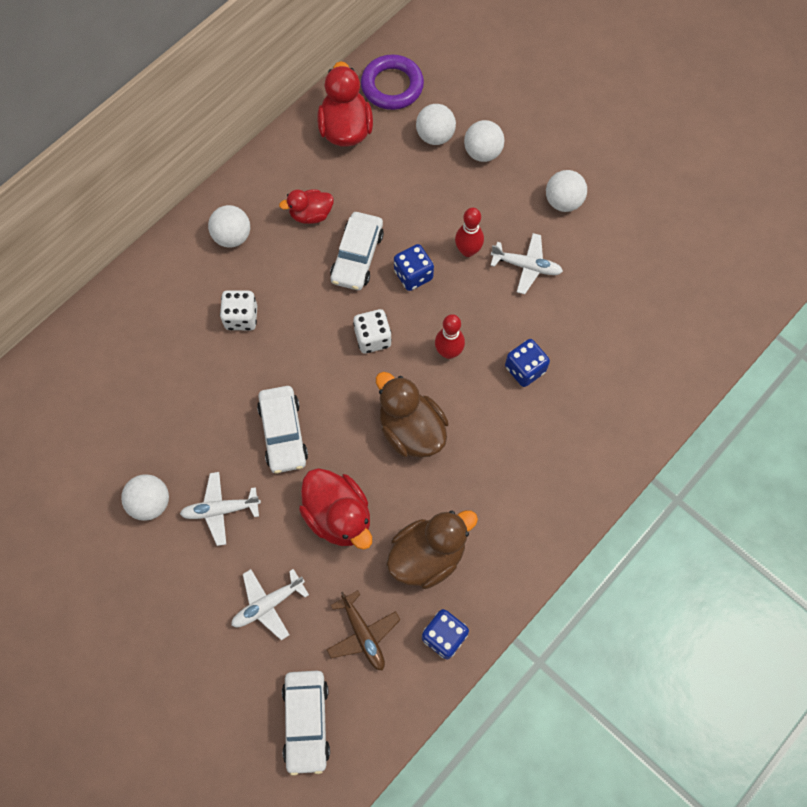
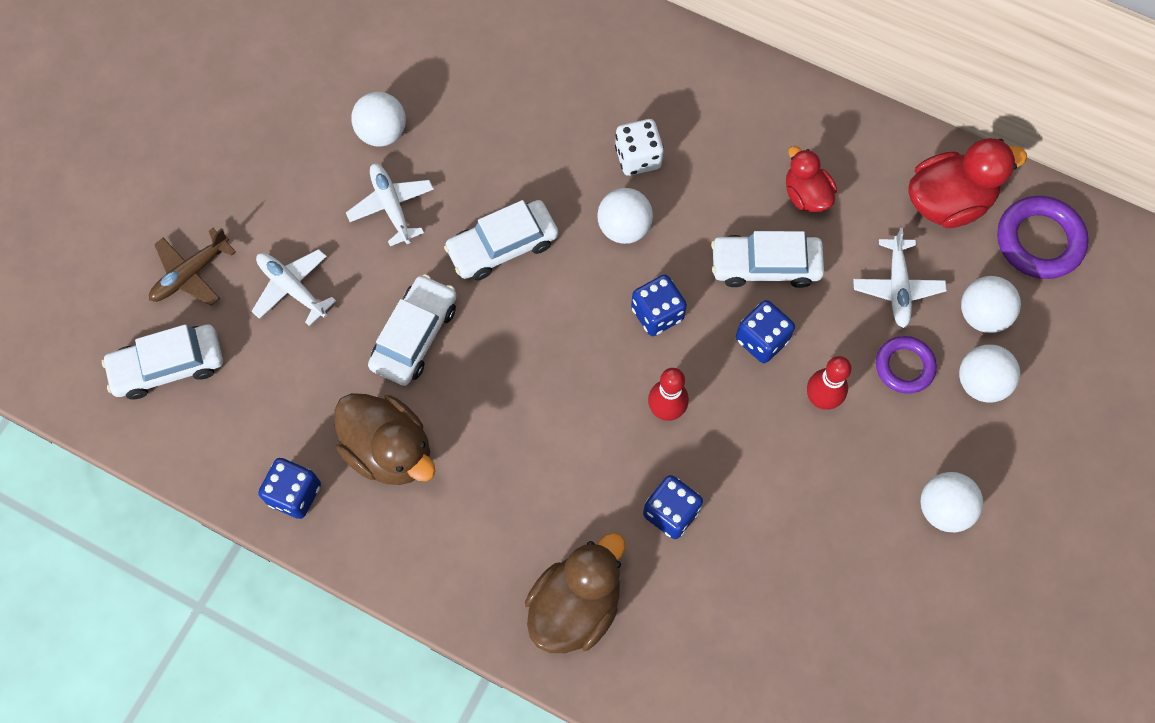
camera: 75 degrees right, 0 degrees up
(232, 236) = (743, 116): white ball -> white ball (624, 228)
(338, 516) = (415, 335): red duck -> white car
(363, 634) = (279, 401): brown plane -> brown plane (190, 274)
(373, 338) = (657, 314): white dice -> blue dice
(411, 430) = (546, 391): brown duck -> brown duck (575, 606)
(458, 193) = (904, 366): none -> purple ring
(526, 266) = (824, 481): white plane -> white plane (897, 287)

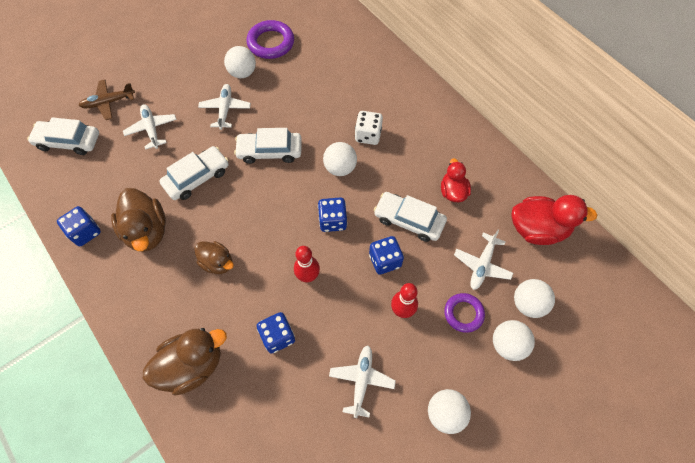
camera: 25 degrees right, 5 degrees down
(524, 449) = (217, 263): none -> brown duck
(815, 518) = (361, 380): none -> white plane
(1039, 241) = (585, 275): purple ring -> purple ring (271, 43)

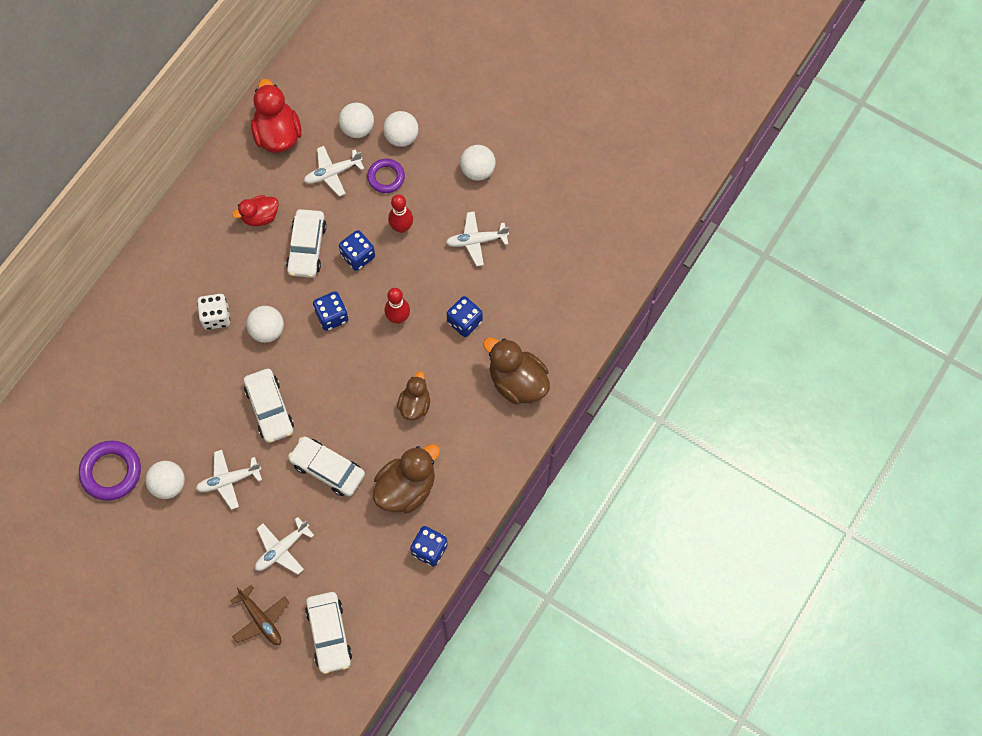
camera: 110 degrees left, 5 degrees up
(482, 265) = (332, 173): white plane -> white plane turned 150 degrees clockwise

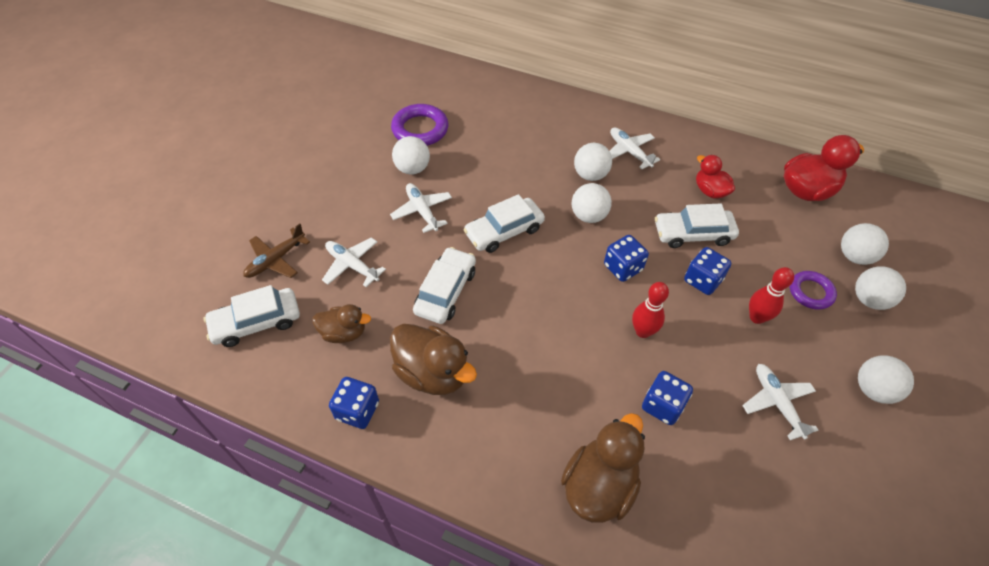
camera: 80 degrees right, 15 degrees down
(216, 317) = (590, 175): white dice -> white ball
(332, 173) = (789, 242): white plane -> white plane (629, 152)
(415, 404) = (539, 366): brown duck -> brown duck (344, 333)

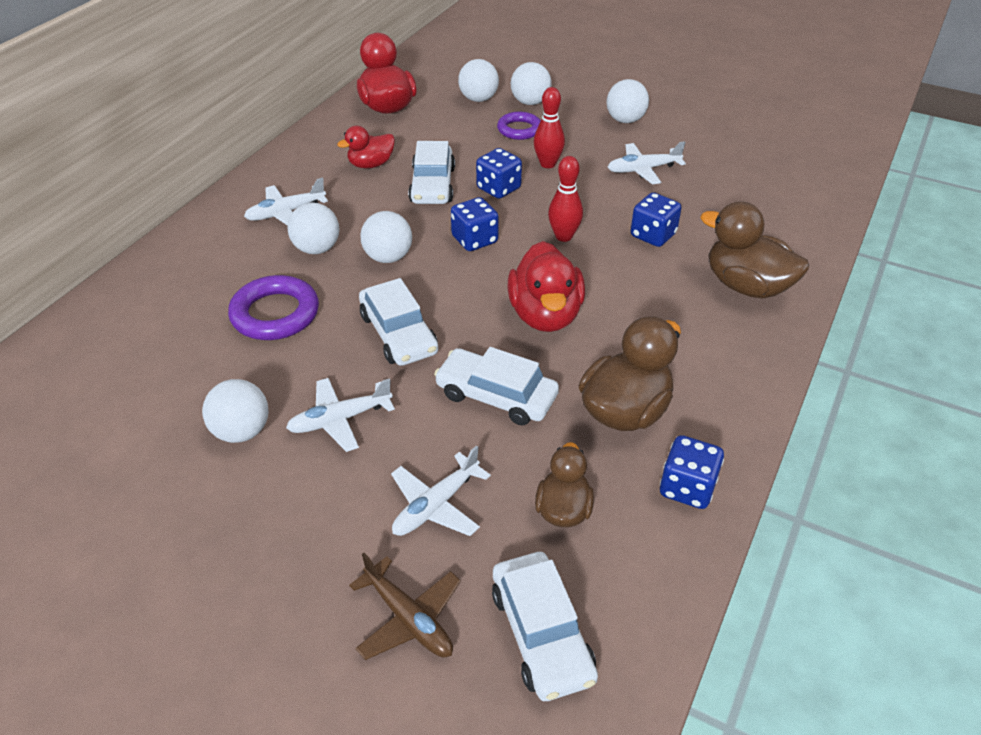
camera: 85 degrees left, 10 degrees down
(420, 129) = (148, 421): purple ring -> purple ring (275, 314)
(535, 319) = (545, 315): none -> red duck

